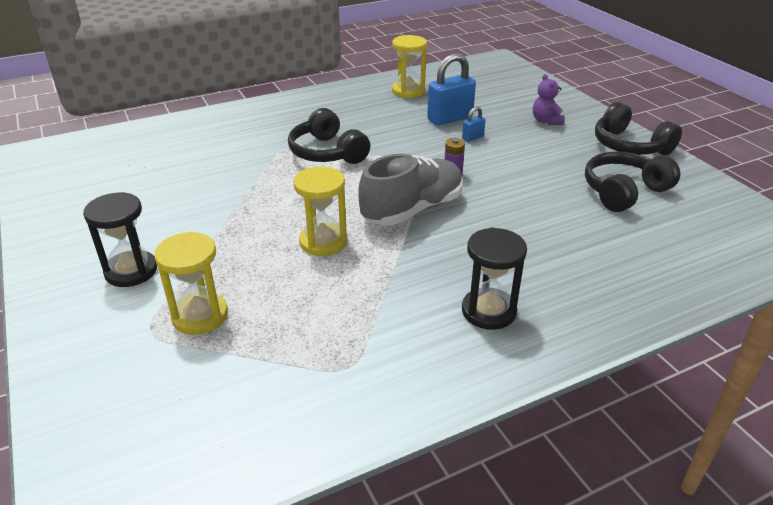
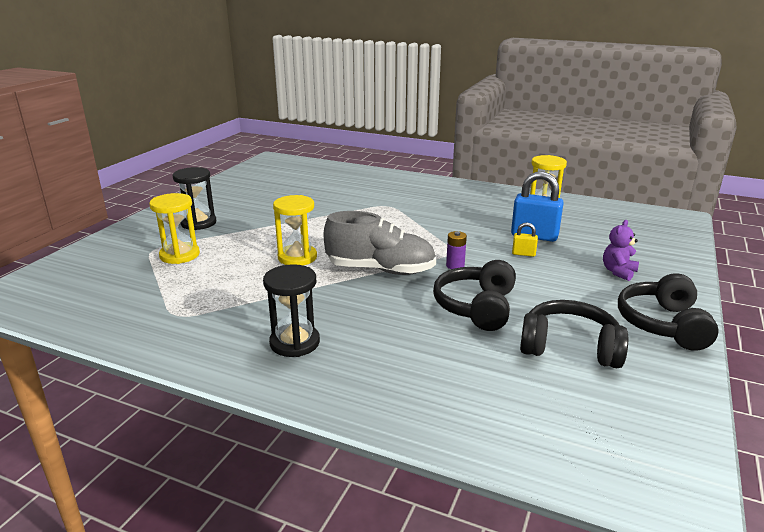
camera: 50 degrees right, 10 degrees down
(327, 152) = (403, 218): black headphones -> black headphones (477, 307)
(472, 138) = (523, 254): blue padlock -> yellow padlock

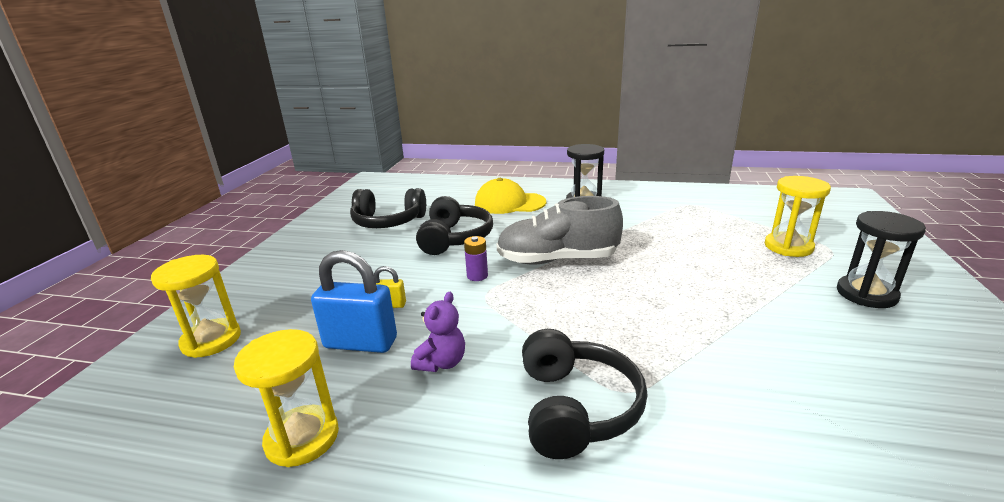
camera: 170 degrees right, 0 degrees up
(297, 257) = (660, 262): yellow hourglass -> yellow hourglass (211, 340)
(397, 357) = (509, 203): none -> yellow cap
(618, 272) = (288, 294): purple teddy bear -> purple teddy bear (442, 363)
(663, 324) = (298, 245): black headphones -> black headphones (575, 408)

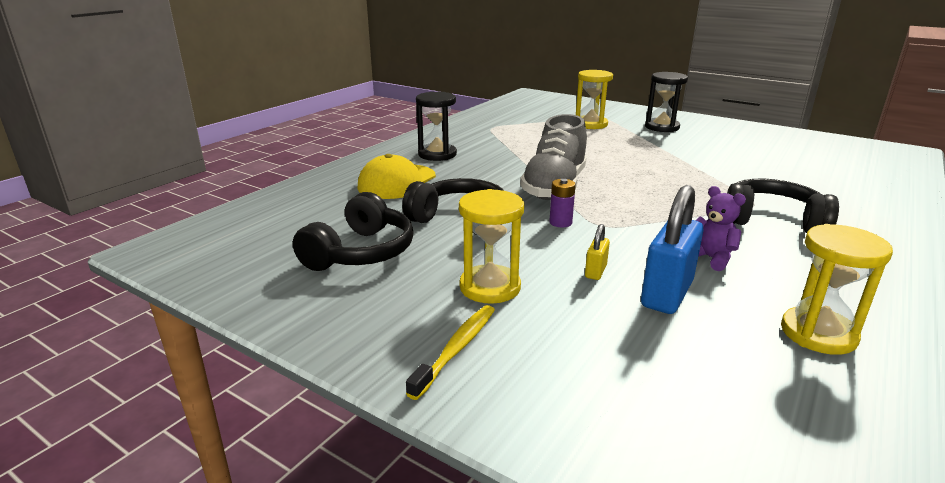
camera: 70 degrees left, 0 degrees up
(211, 340) = (626, 406): yellow hourglass -> yellow hourglass (490, 287)
(277, 275) = (456, 349): none -> yellow toothbrush

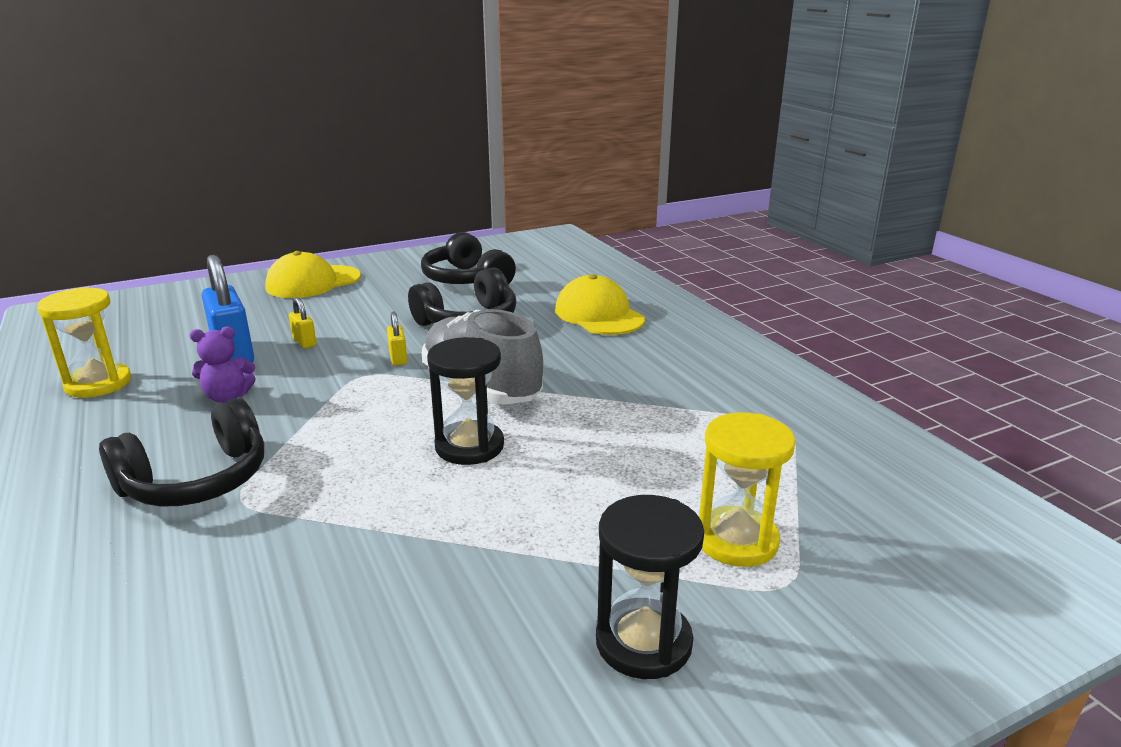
camera: 120 degrees right, 0 degrees up
(437, 154) = (672, 352): black hourglass -> black hourglass (469, 446)
(456, 349) = (313, 282): yellow toothbrush -> yellow cap
(490, 287) = (353, 304): yellow hourglass -> none
(560, 222) = (398, 358): purple battery -> yellow padlock

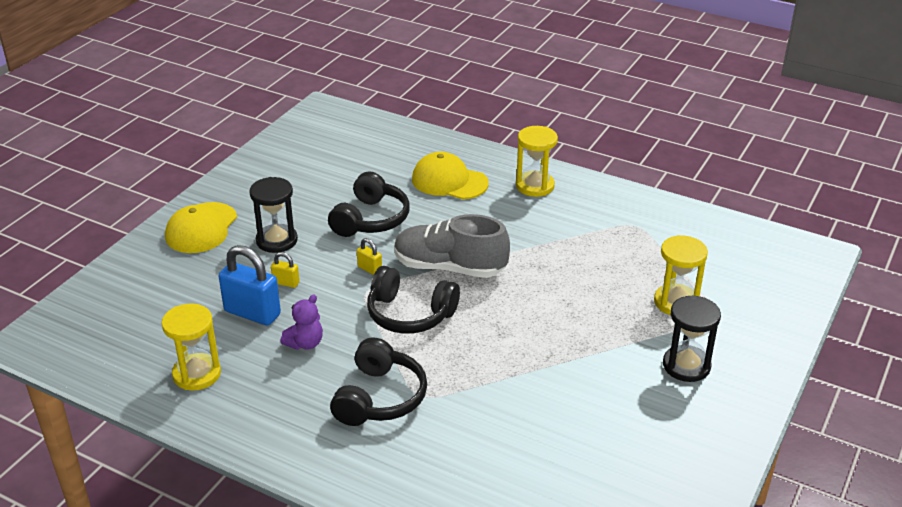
camera: 35 degrees left, 10 degrees up
(467, 279) = (317, 182): black headphones -> black headphones (410, 314)
(469, 446) = (496, 309): black hourglass -> black hourglass (277, 240)
(694, 346) = (535, 186): none -> yellow hourglass

